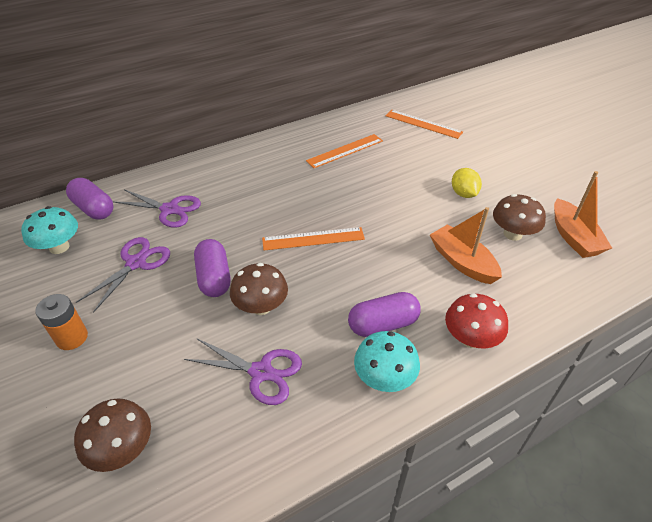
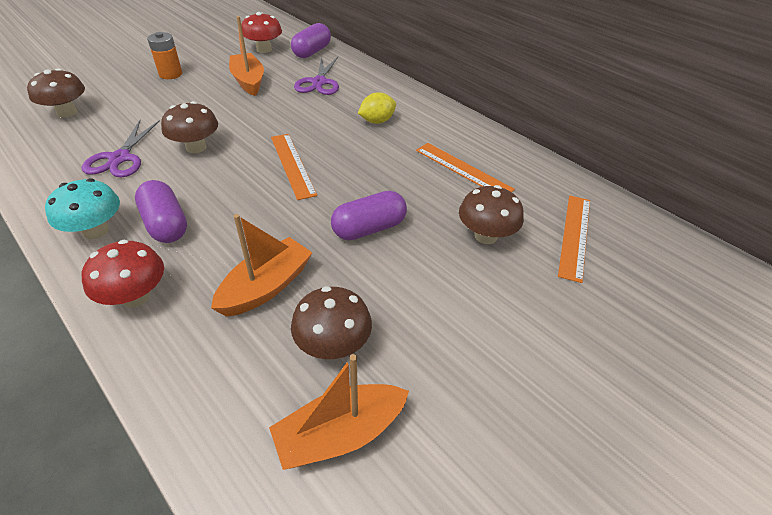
camera: 75 degrees right, 0 degrees up
(59, 247) = (264, 49): turquoise mushroom -> red mushroom
(136, 263) = (248, 81): purple scissors -> orange boat
(214, 278) = (232, 118): purple capsule -> purple capsule (369, 228)
(419, 156) = (485, 236): none -> brown mushroom
(463, 194) = (413, 286): yellow lemon -> yellow lemon (377, 121)

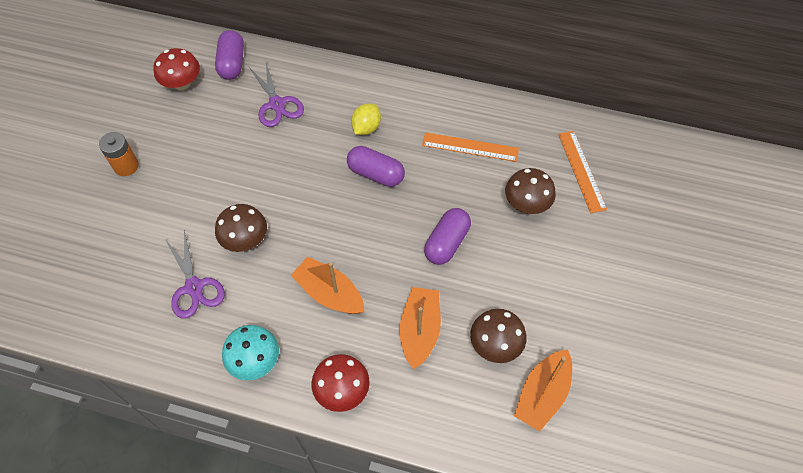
camera: 30 degrees left, 15 degrees up
(67, 112) = (83, 266): brown mushroom -> none
(166, 224) = (301, 325): purple capsule -> purple capsule (375, 174)
(248, 81) = (211, 136): orange boat -> orange boat (329, 293)
(292, 165) = (341, 214): orange ruler -> none

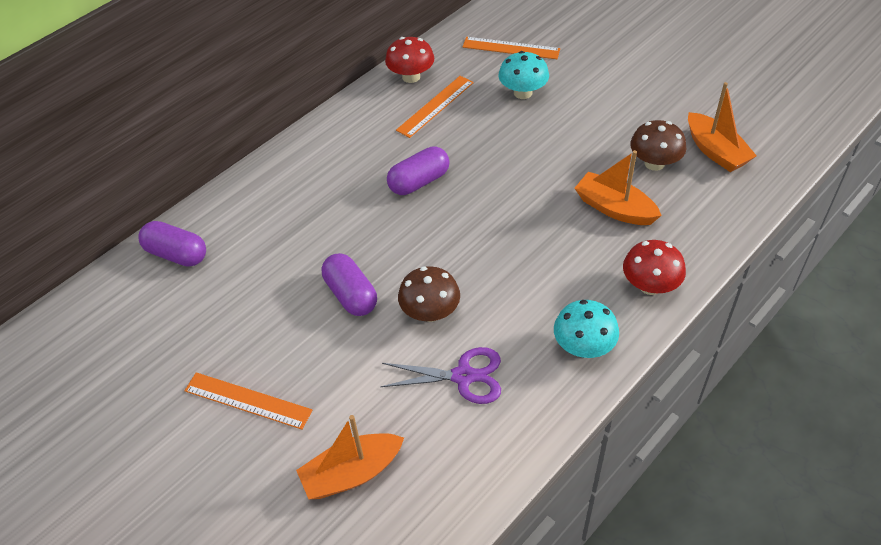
camera: 60 degrees left, 10 degrees down
(126, 166) = (247, 400): orange battery -> orange ruler
(182, 83) = (166, 310): red mushroom -> red mushroom (411, 77)
(277, 104) = (268, 232): purple scissors -> none
(329, 293) = (537, 261): orange boat -> orange boat (352, 473)
(366, 128) = (357, 170): yellow lemon -> none
(446, 243) = (531, 158): purple capsule -> purple capsule (351, 295)
(526, 204) = (523, 93): brown mushroom -> turquoise mushroom

